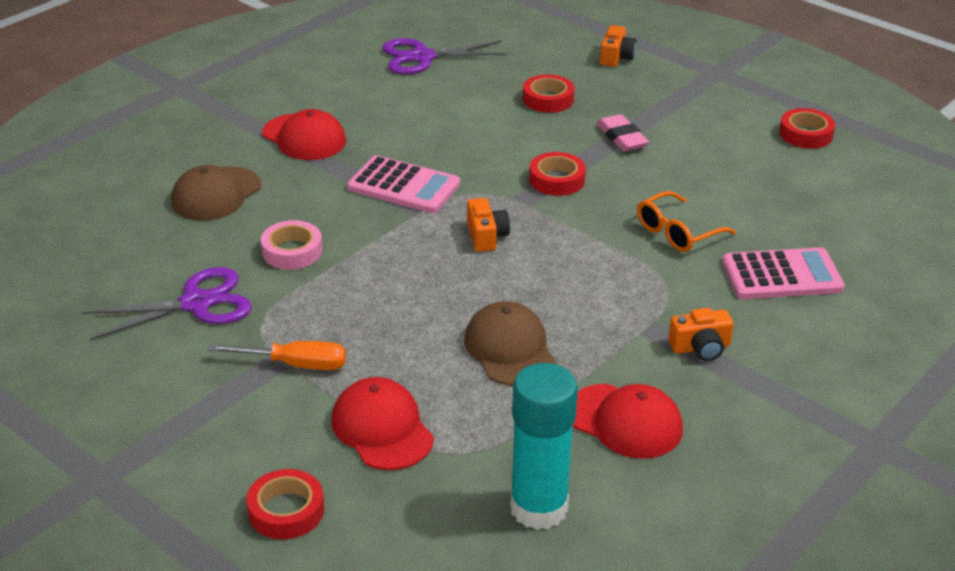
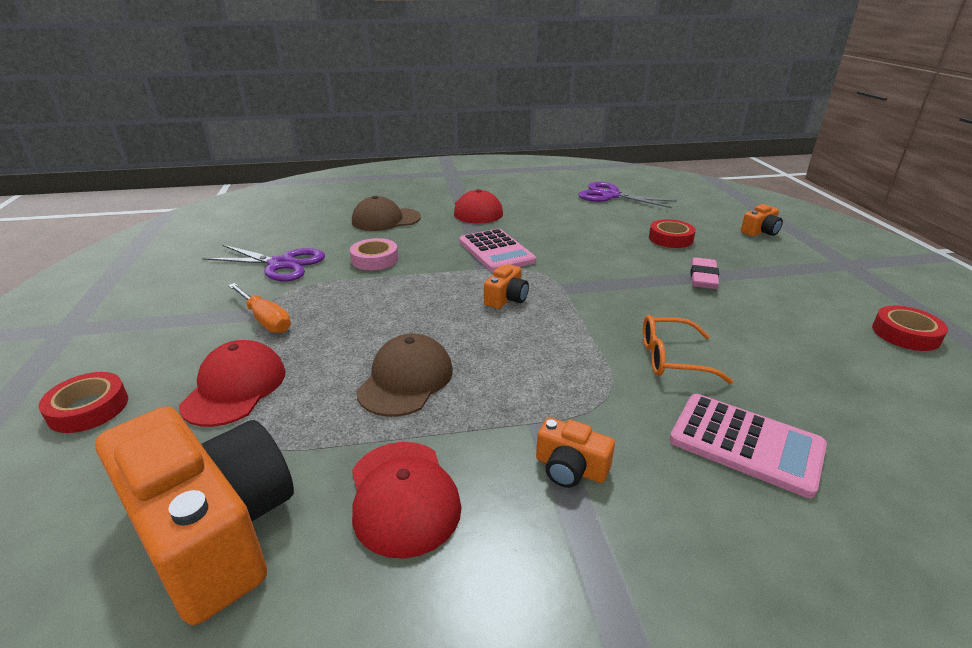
camera: 40 degrees right, 5 degrees down
(538, 508) = (213, 531): turquoise glue stick -> orange camera
(557, 180) = (611, 285): red tape -> none

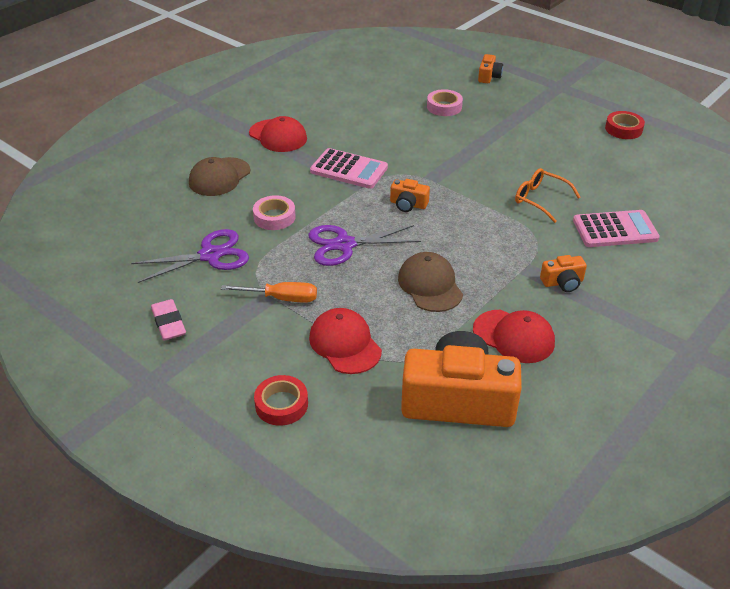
camera: 40 degrees left, 10 degrees up
(506, 298) = (408, 204): orange camera -> orange camera turned 120 degrees clockwise
(610, 196) = (356, 78): purple scissors -> purple scissors (344, 245)
(670, 238) = (444, 107): red tape -> pink tape
(672, 358) = (540, 200): orange glasses -> orange glasses turned 75 degrees clockwise
(703, 277) = (497, 133): pink eraser -> pink eraser (169, 323)

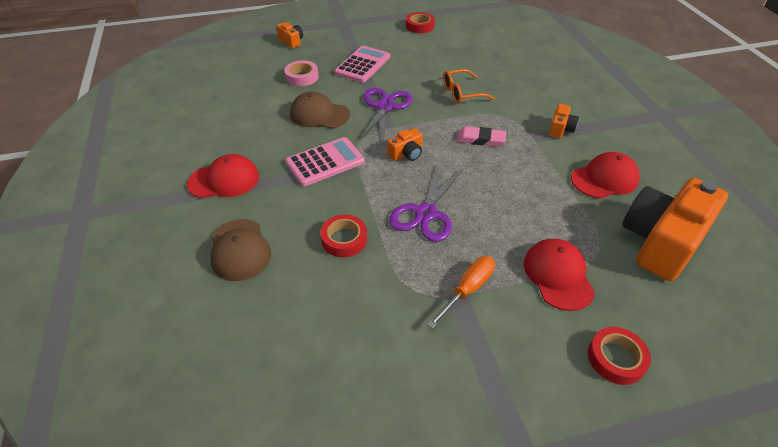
camera: 55 degrees left, 5 degrees up
(169, 323) = (441, 401): pink eraser -> pink eraser (480, 139)
(210, 255) = (359, 314): purple scissors -> purple scissors (385, 107)
(274, 217) = (344, 239): pink tape -> red tape
(345, 344) = (558, 275): red cap -> red cap turned 75 degrees clockwise
(430, 285) = (517, 191): brown cap -> brown cap (319, 114)
(615, 230) = (522, 82): pink calculator -> pink calculator (363, 65)

